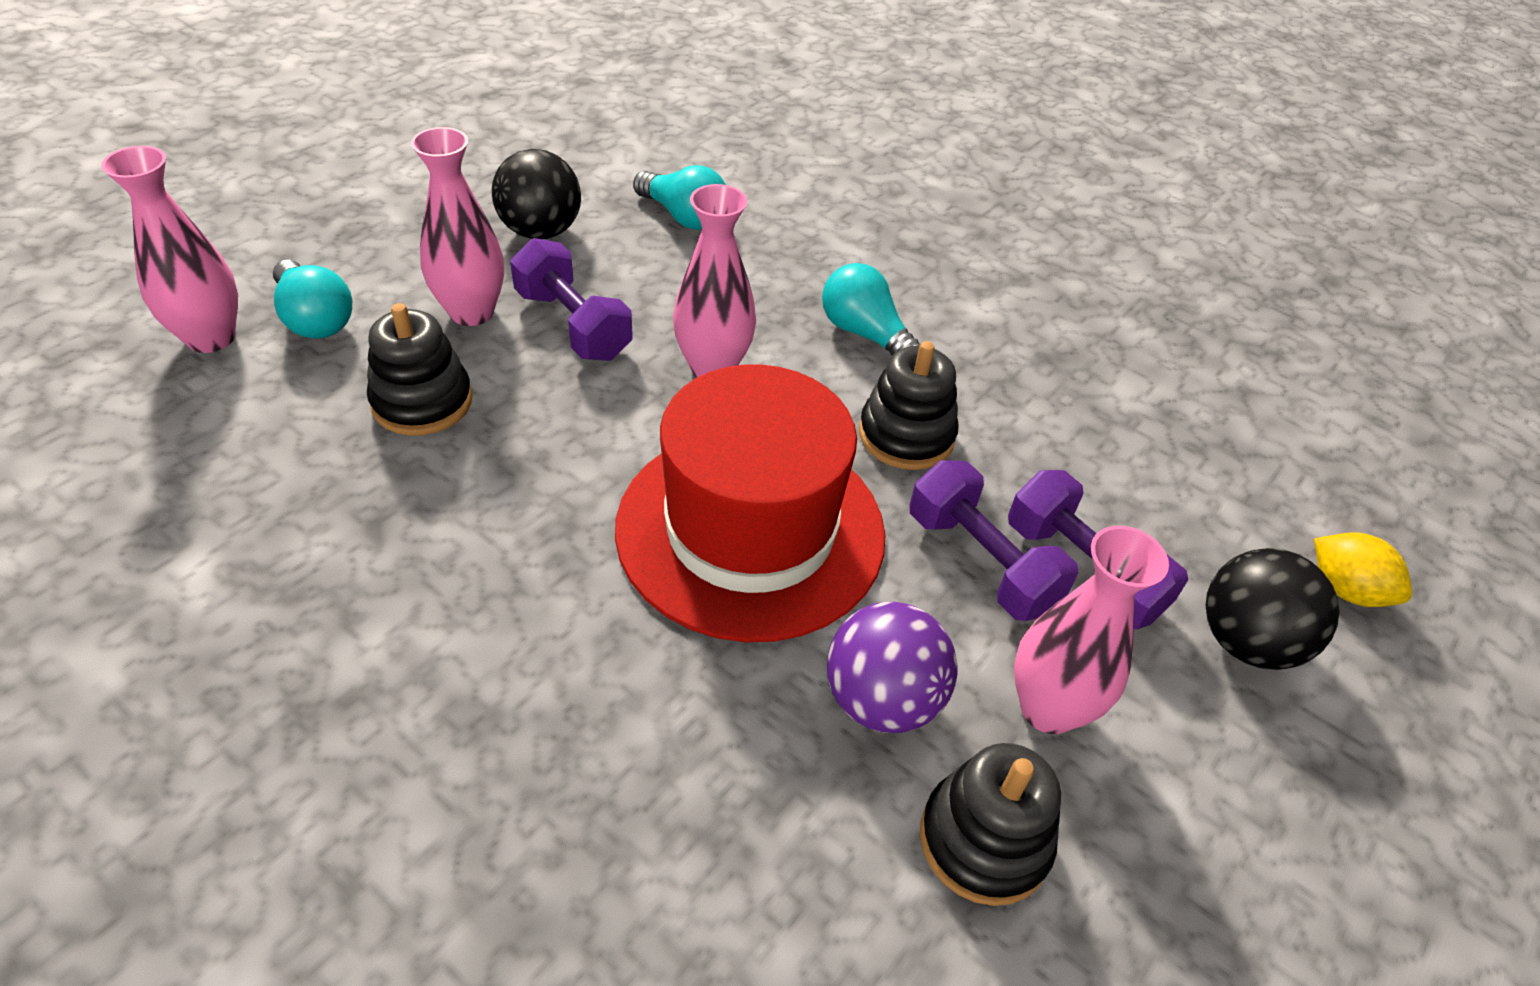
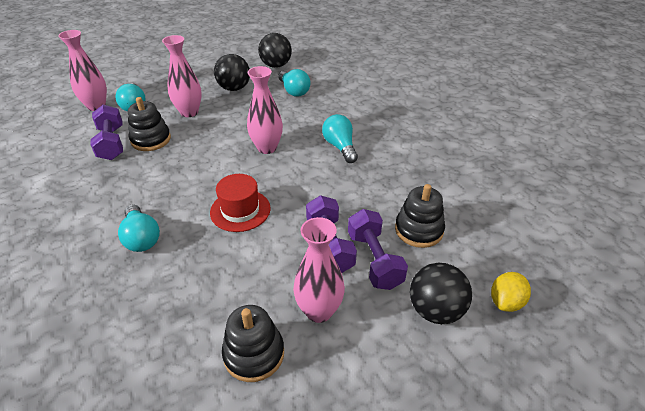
camera: 25 degrees right, 5 degrees down
(570, 654) = (141, 238): none -> turquoise light bulb
(573, 325) = (223, 123): purple dumbbell -> purple dumbbell (111, 143)
(602, 158) = (276, 65): none -> black ball
(750, 530) = (240, 210): red hat -> red hat, size x0.51
(881, 699) = (249, 287): purple ball -> none
(906, 435) = (330, 189): black stacking toy -> black stacking toy (419, 230)
(1345, 590) = (506, 302): yellow lemon -> yellow lemon turned 60 degrees clockwise

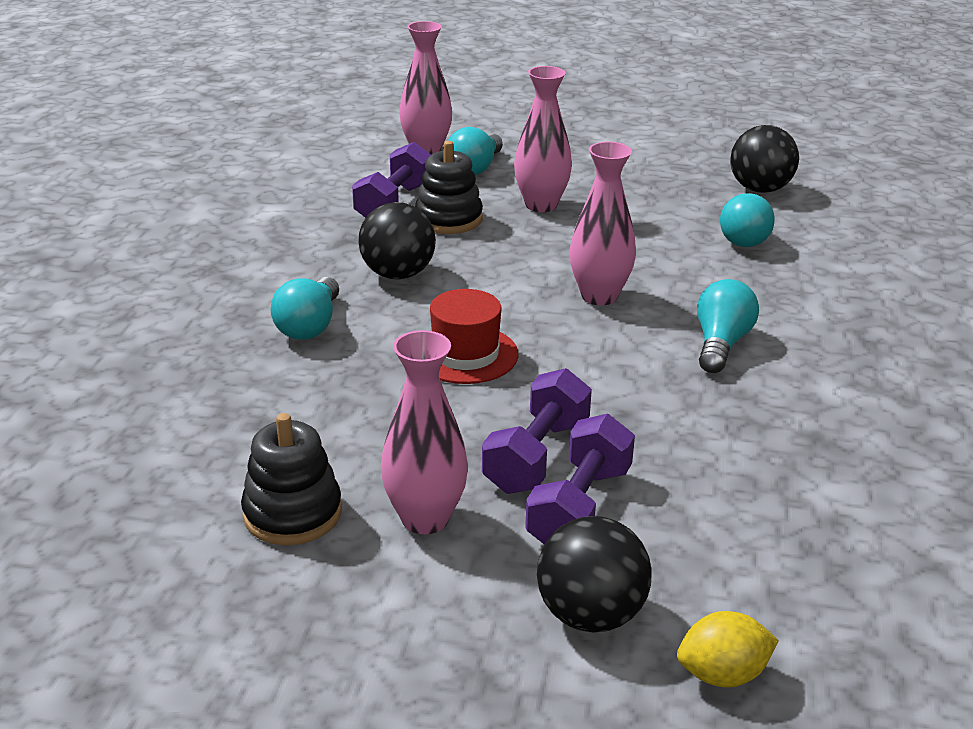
camera: 40 degrees right, 10 degrees down
(234, 88) = (648, 198): black ball -> black ball (398, 274)
(419, 230) = (703, 510): black stacking toy -> none

